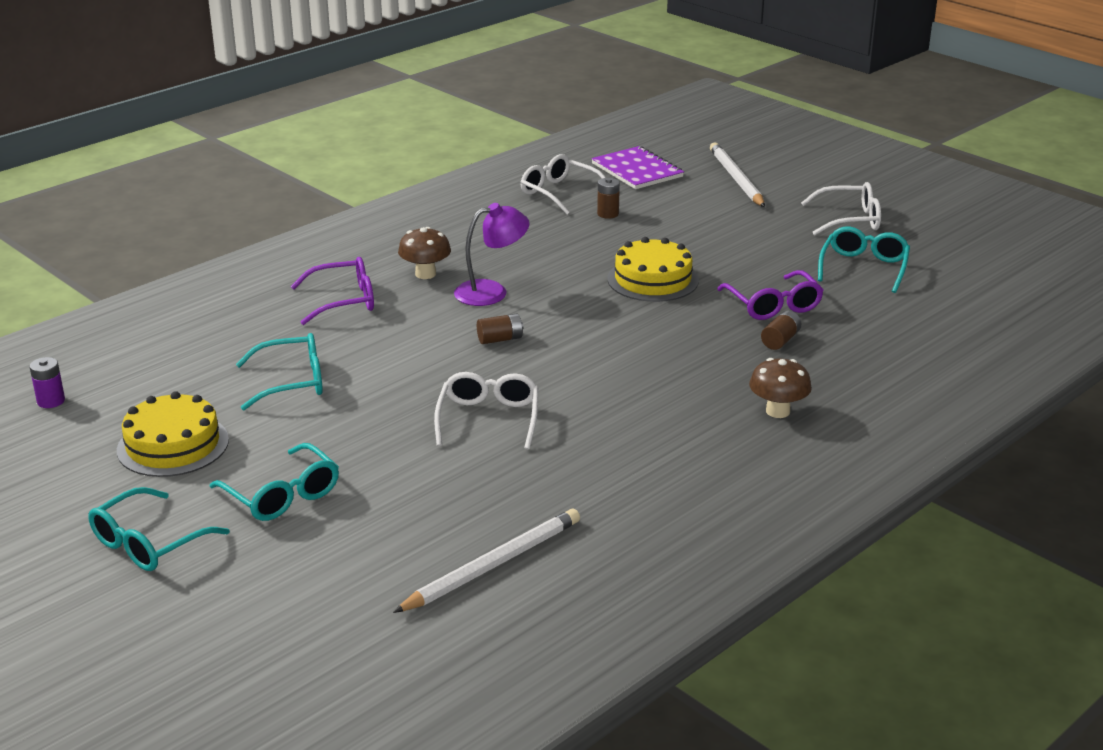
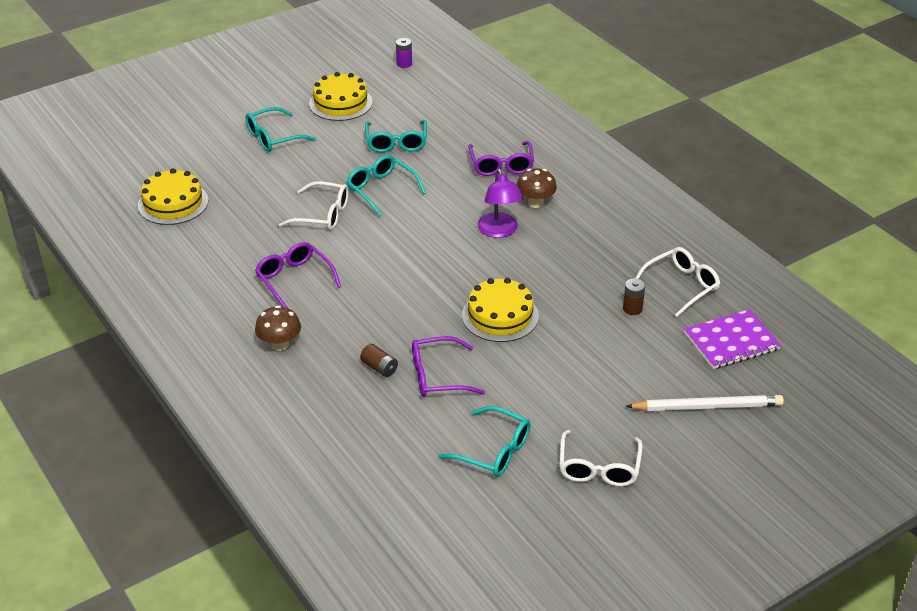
camera: 100 degrees right, 10 degrees up
(149, 543) = (249, 98): turquoise glasses -> turquoise glasses (381, 190)
(493, 565) = (173, 203): white pencil -> yellow cake
(500, 339) = (425, 228): brown battery -> none
(644, 420) = (294, 280): none -> purple glasses

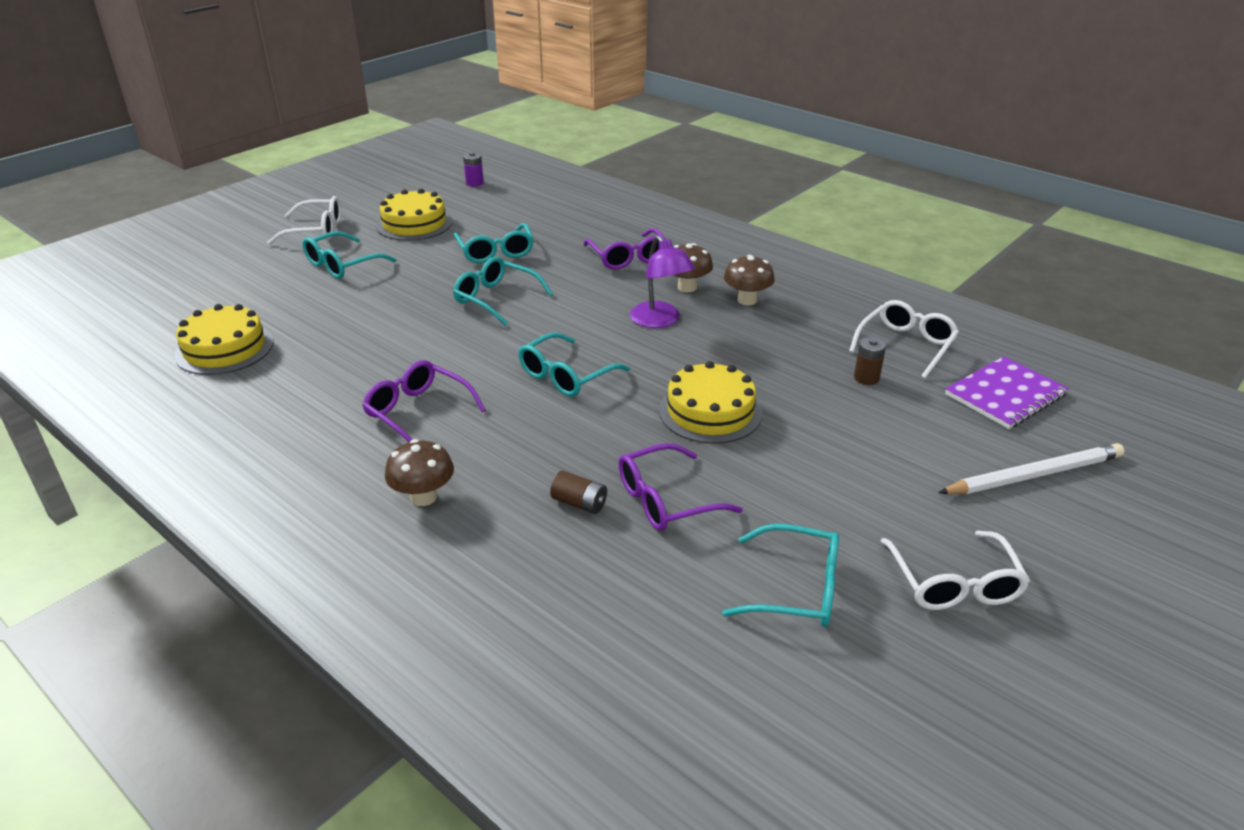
camera: 15 degrees left, 5 degrees down
(322, 214) = (431, 334): white glasses -> white glasses (315, 230)
(408, 268) = (566, 375): none -> turquoise glasses
(577, 223) = (747, 300): none -> brown mushroom

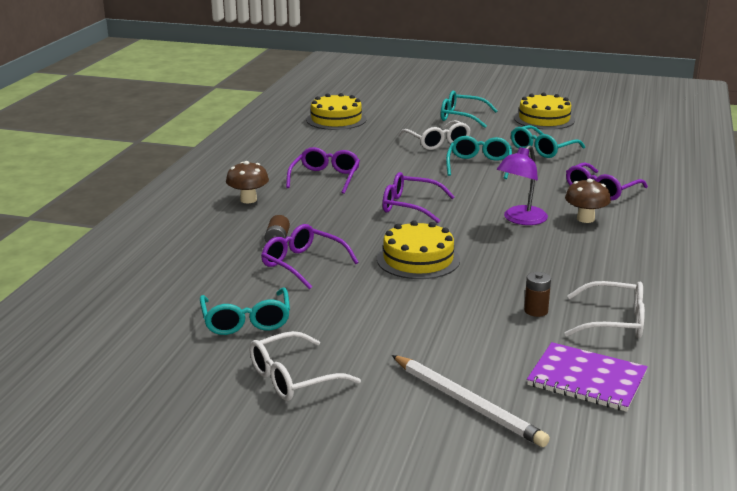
camera: 65 degrees right, 10 degrees down
(315, 230) = (493, 99): white glasses -> white glasses (437, 142)
(474, 183) = (636, 118): purple battery -> none
(566, 375) = (410, 206): turquoise glasses -> purple glasses
(747, 300) = (598, 244): brown mushroom -> none

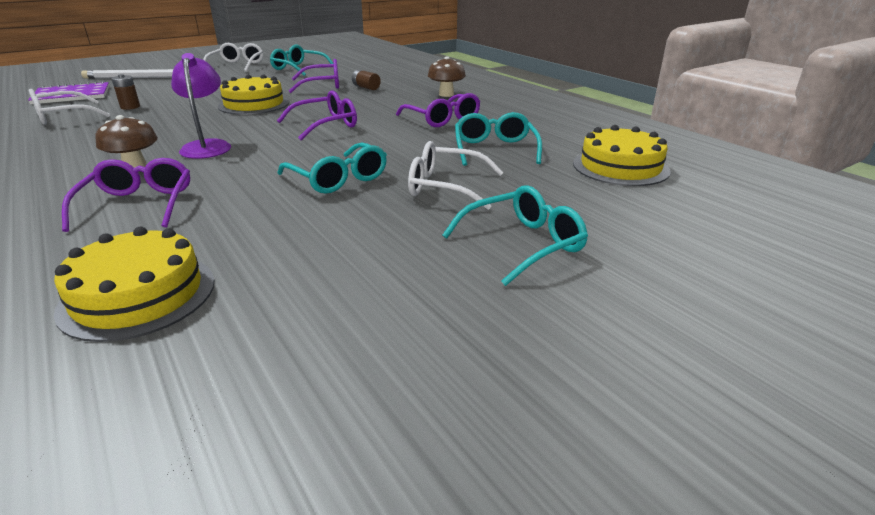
camera: 130 degrees right, 5 degrees up
(542, 149) = (294, 236): turquoise glasses -> turquoise glasses (495, 149)
(544, 119) = (396, 317): yellow cake -> yellow cake (138, 295)

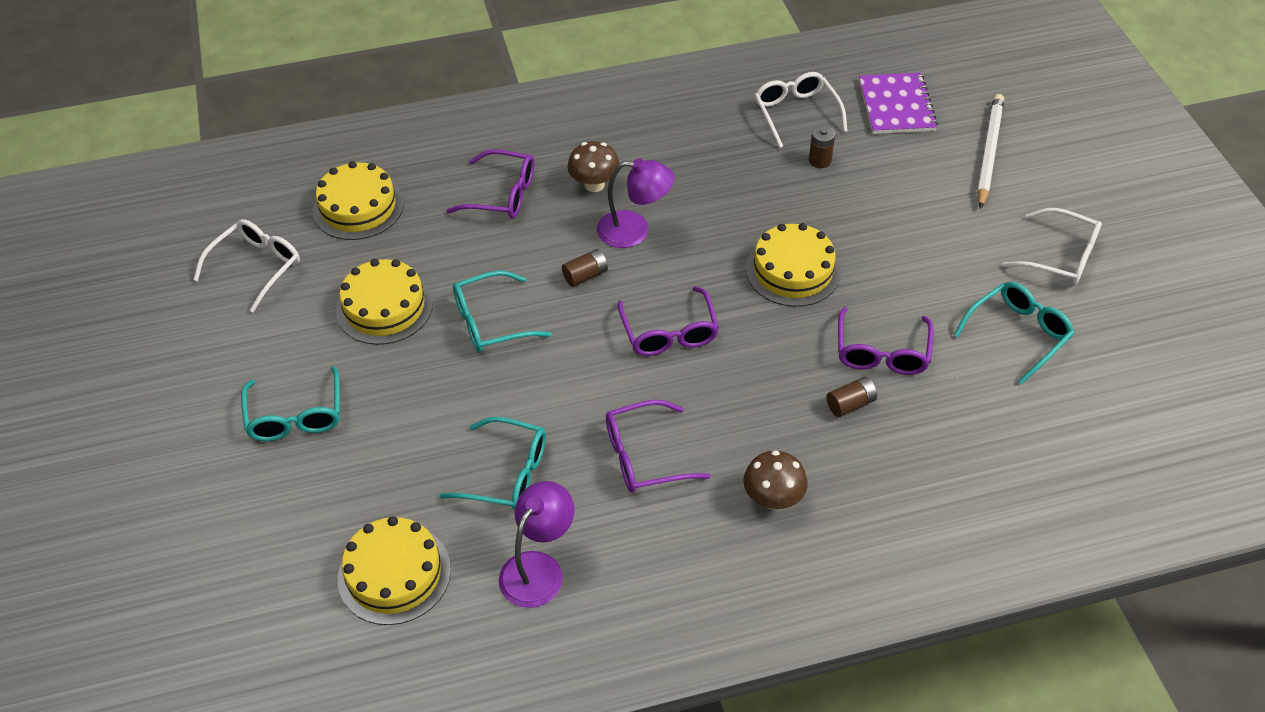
camera: 110 degrees right, 20 degrees up
(268, 154) = (585, 275): none -> brown battery
(336, 232) = (384, 307): none -> yellow cake
(446, 187) = (429, 398): white glasses -> white glasses (256, 267)
(556, 131) = (538, 568): none -> purple lamp

